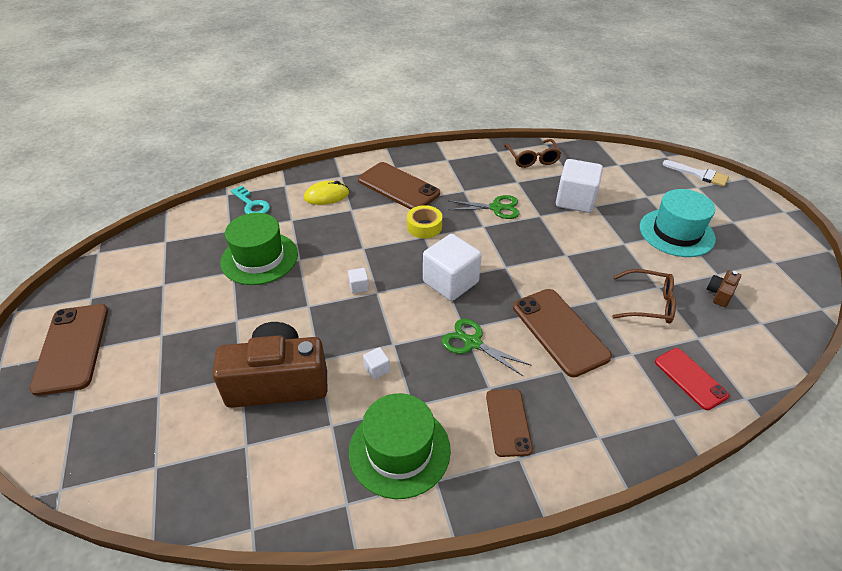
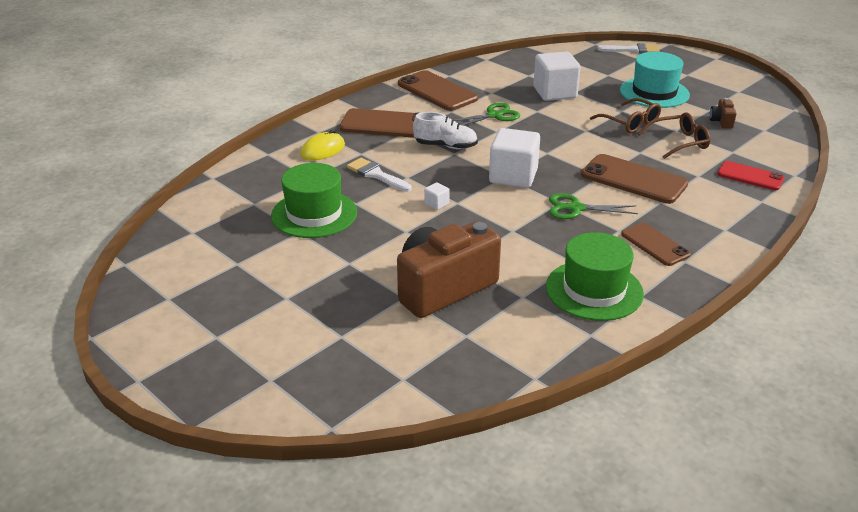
camera: 30 degrees left, 10 degrees down
(72, 348) = (202, 339): brown phone -> brown phone (437, 91)
(251, 204) = (251, 178): turquoise key -> none
(342, 236) = (376, 175): none -> white brush
(377, 369) = (518, 250): white cube -> none
(424, 226) = (445, 146): yellow tape -> white shoe
(532, 159) = (486, 73): brown glasses -> brown glasses (630, 123)

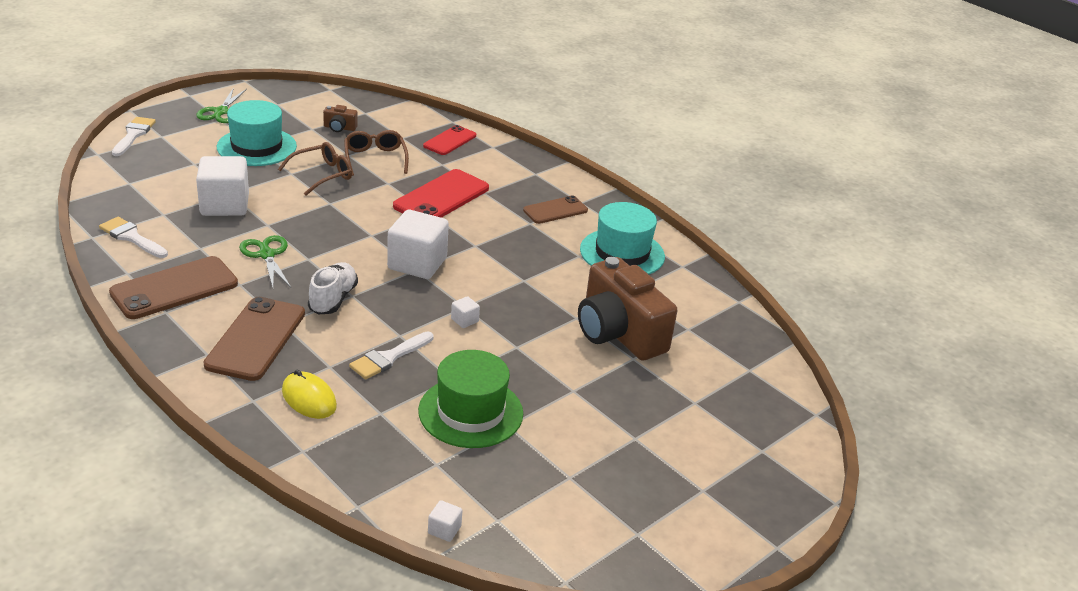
camera: 90 degrees left, 0 degrees up
(185, 211) = (444, 530): none -> white cube
(492, 70) = (131, 237): none -> white brush
(576, 208) = (489, 238): green scissors -> green scissors (221, 112)
(594, 290) = (622, 253): green hat -> turquoise hat
(633, 179) = (441, 197): brown phone -> red phone

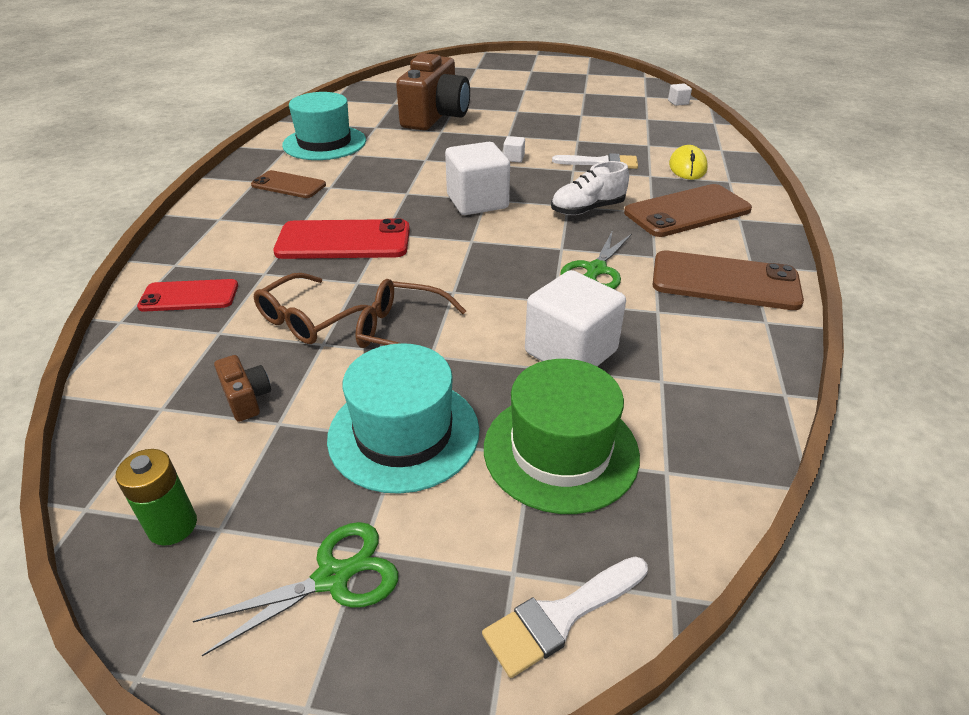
camera: 125 degrees left, 5 degrees up
(131, 237) = (730, 366): white brush -> none
(293, 98) = (173, 526): none -> green battery
(470, 412) = (592, 125): green hat -> green hat (560, 450)

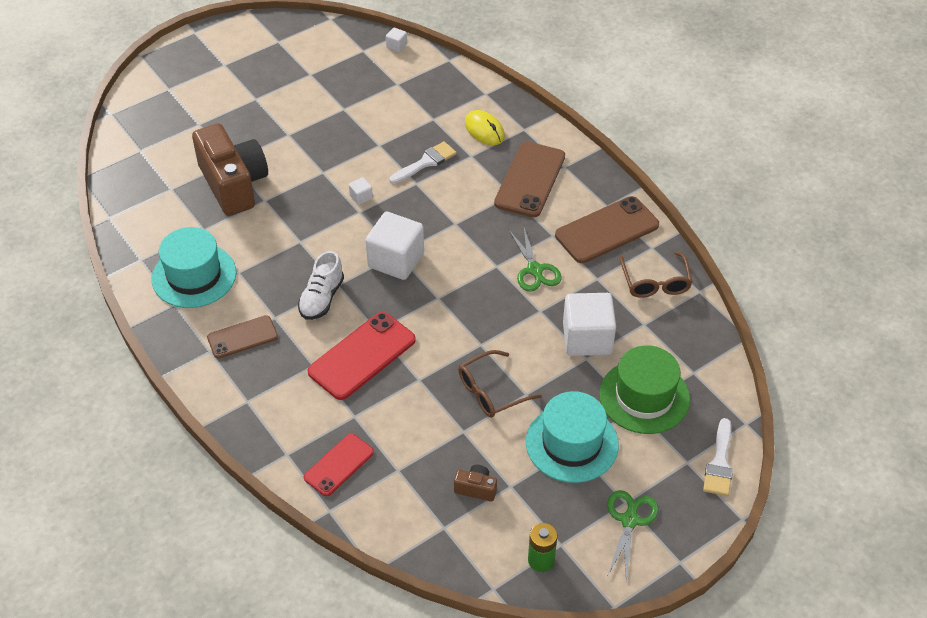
camera: 45 degrees left, 10 degrees up
(308, 319) = (432, 424): brown glasses -> brown glasses (655, 282)
(587, 209) = (471, 219): white shoe -> white shoe (322, 298)

